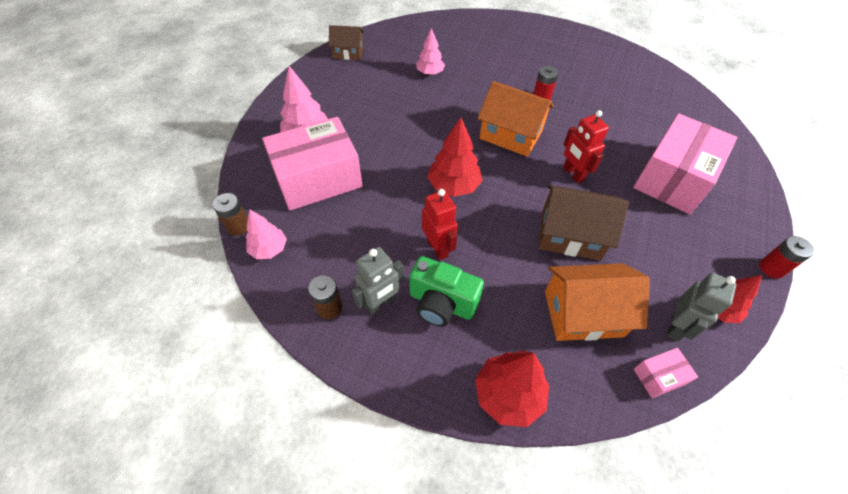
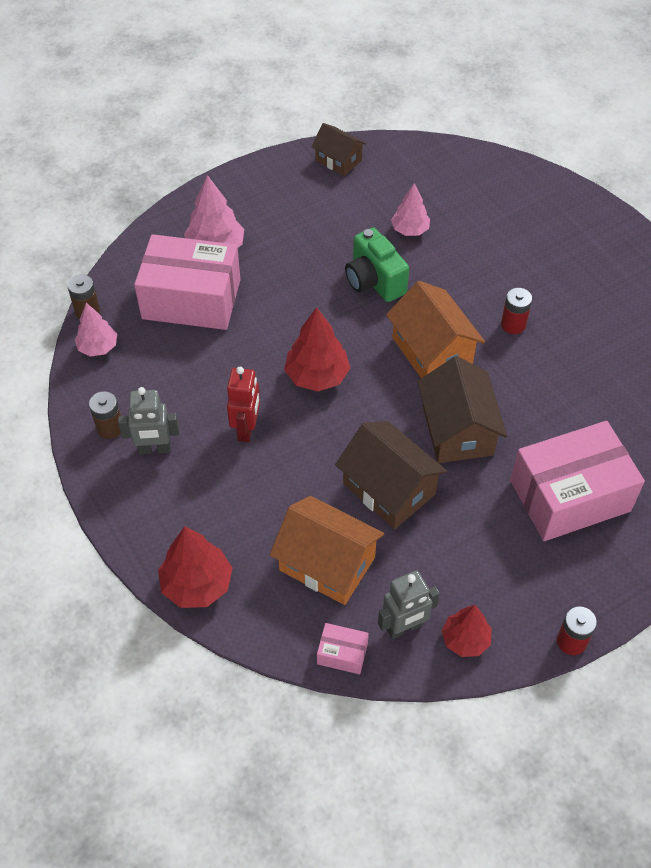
camera: 35 degrees right, 0 degrees up
(441, 304) = (206, 480): green camera -> green camera (374, 281)
(573, 174) = (457, 430): red robot -> brown house

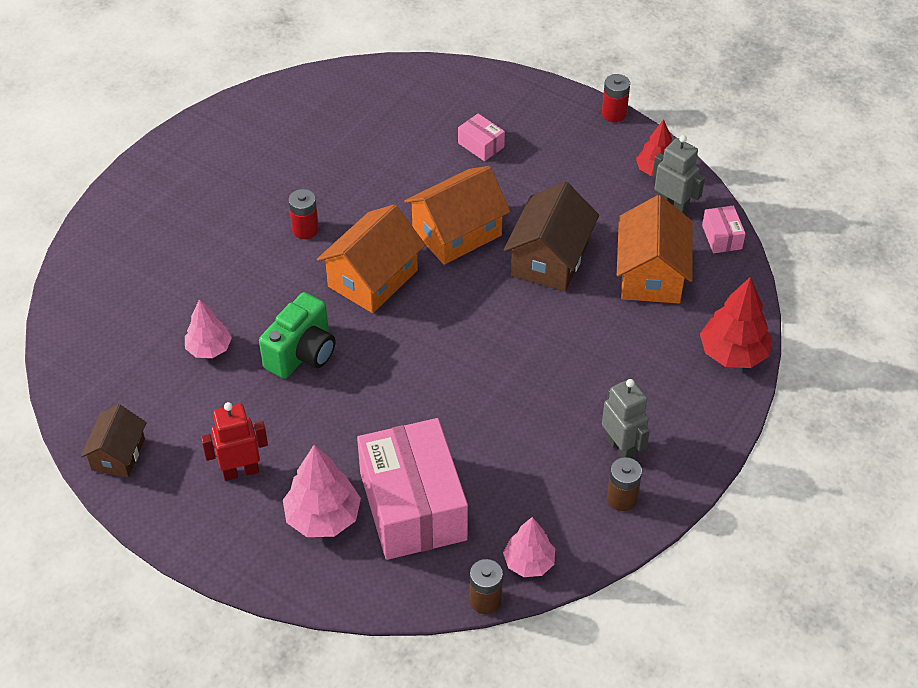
camera: 115 degrees left, 5 degrees down
(246, 429) = (551, 385): red robot -> red robot (240, 471)
(317, 376) = (455, 355): red tree -> none
(457, 430) = (457, 233): brown house -> orange house
(570, 496) = (481, 145): pink box -> pink box, size x0.42

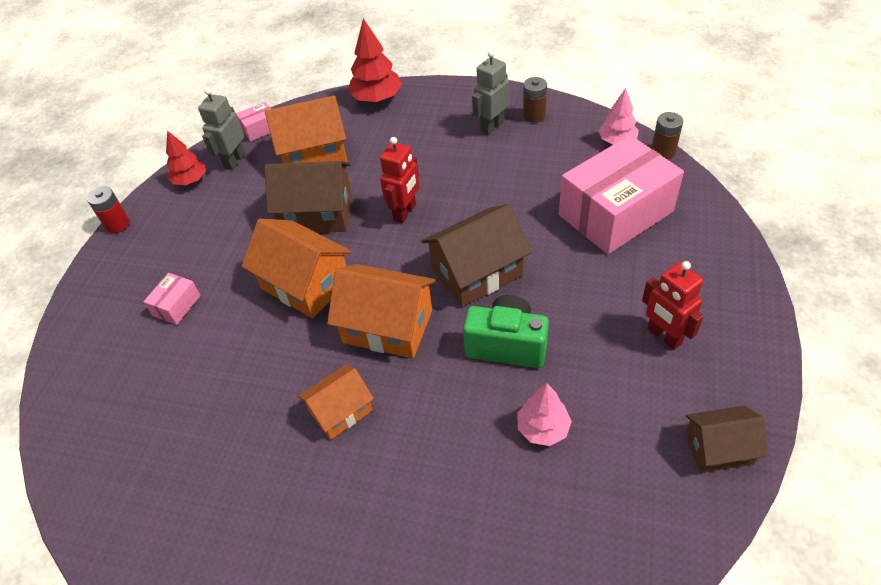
camera: 105 degrees left, 0 degrees up
(305, 229) = (340, 411): red battery -> orange house
(323, 517) = (665, 262): pink tree -> none
(398, 360) = (476, 272): none -> brown house
(513, 328) = (405, 212): none -> red robot

